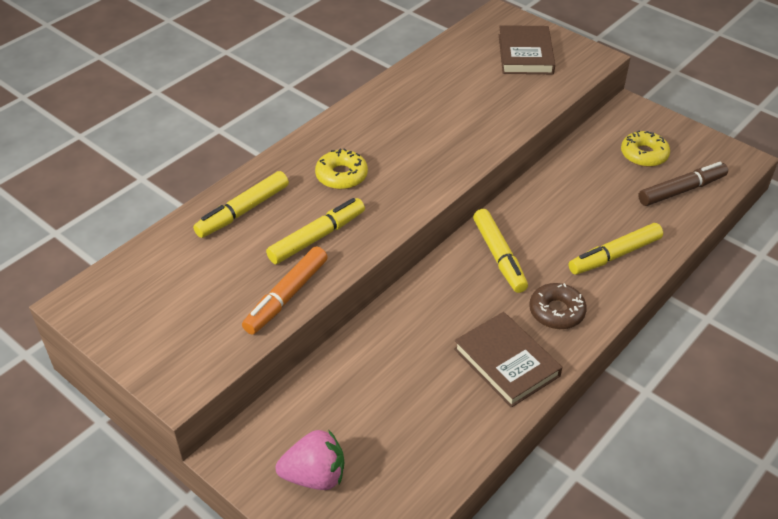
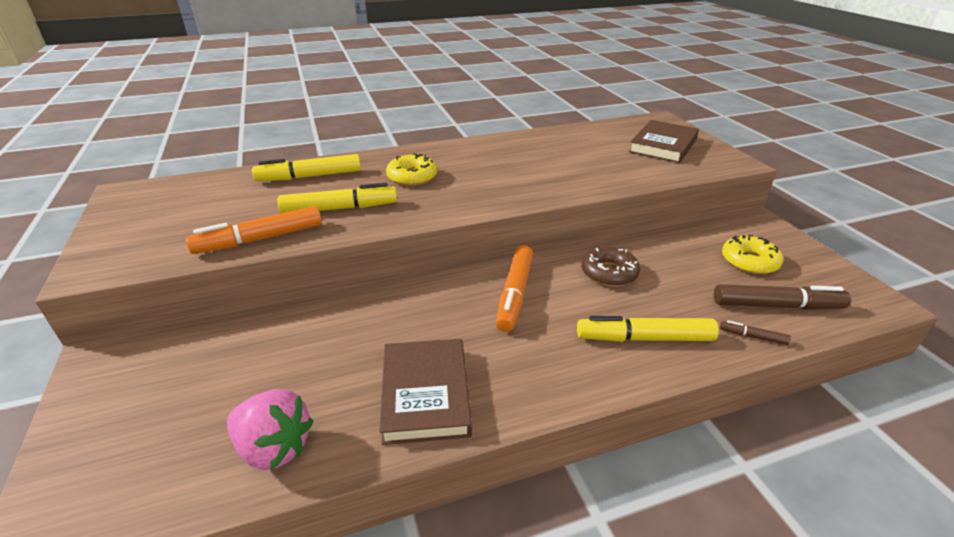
camera: 30 degrees right, 10 degrees down
(315, 476) = (128, 414): pink strawberry -> pink strawberry (274, 448)
(499, 256) = (515, 293): yellow marker -> orange marker
(556, 311) = (529, 366): brown donut -> brown donut (609, 273)
(680, 224) = (753, 336): none -> brown marker

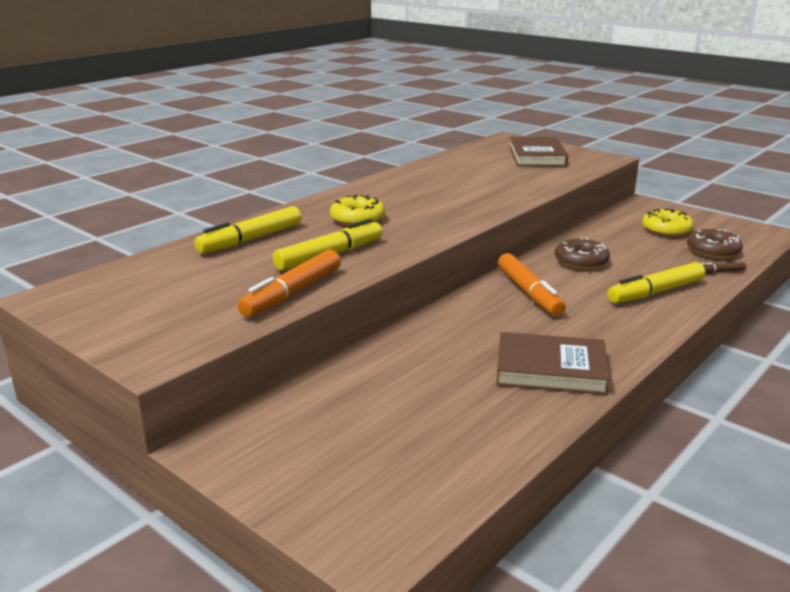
camera: 30 degrees left, 10 degrees down
(274, 448) = (484, 437): pink strawberry -> none
(425, 394) = (550, 369): brown book -> brown book turned 45 degrees counterclockwise
(776, 305) = (713, 251): brown marker -> brown donut

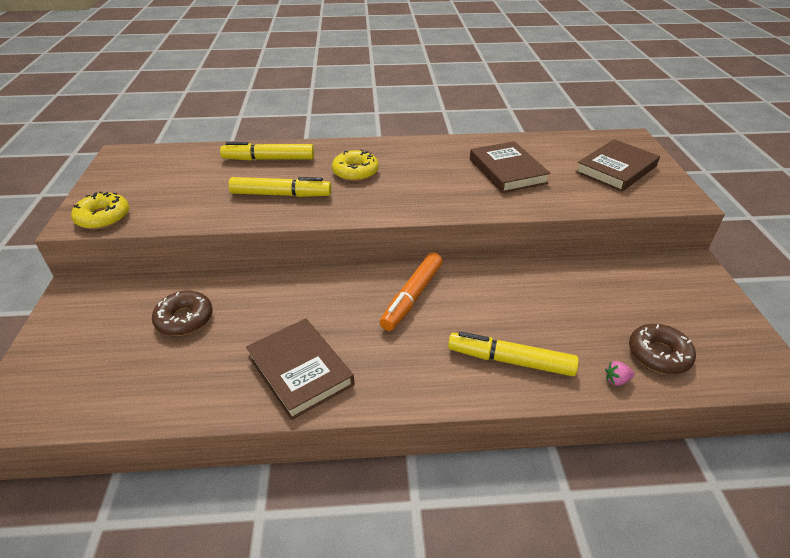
camera: 45 degrees right, 15 degrees up
(293, 293) = (207, 214): orange marker -> none
(472, 179) = (507, 171): none -> brown book
(581, 261) = (508, 292): brown donut -> brown donut (184, 319)
(666, 230) = (657, 305): yellow donut -> yellow donut (103, 217)
(719, 272) = (616, 380): brown marker -> pink strawberry

